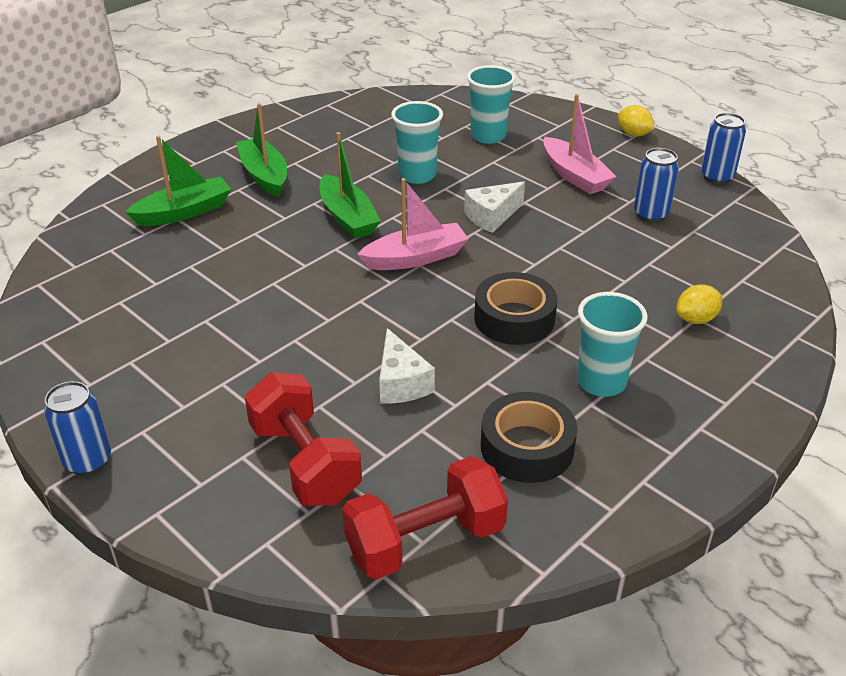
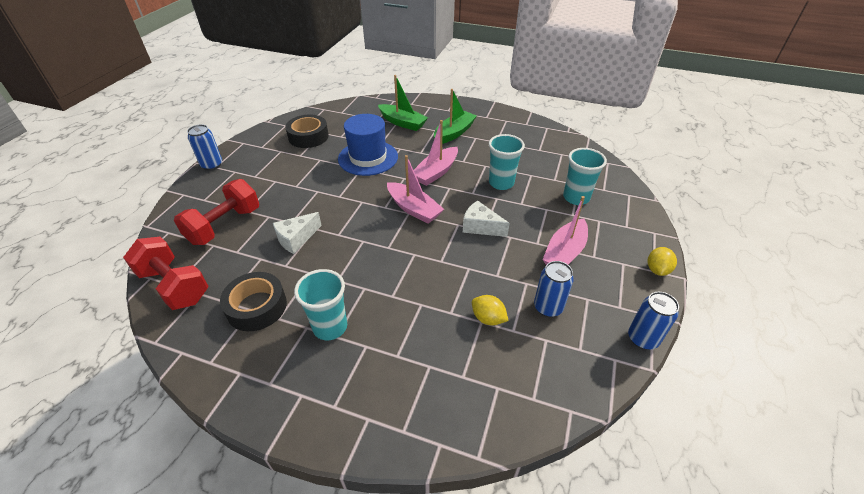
camera: 65 degrees right, 5 degrees up
(250, 269) = (368, 158): none -> blue hat
(347, 217) = (436, 172): green boat -> pink boat
(514, 318) = (377, 267): black tape -> black tape (308, 137)
(696, 319) = (426, 366): yellow lemon -> yellow lemon (488, 318)

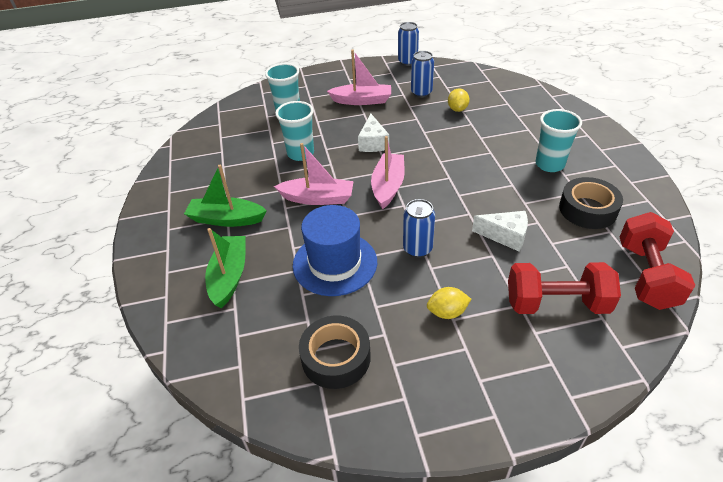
camera: 120 degrees left, 0 degrees up
(212, 165) = (496, 424): blue can -> blue can (417, 249)
(657, 270) = (342, 68): yellow lemon -> yellow lemon (447, 312)

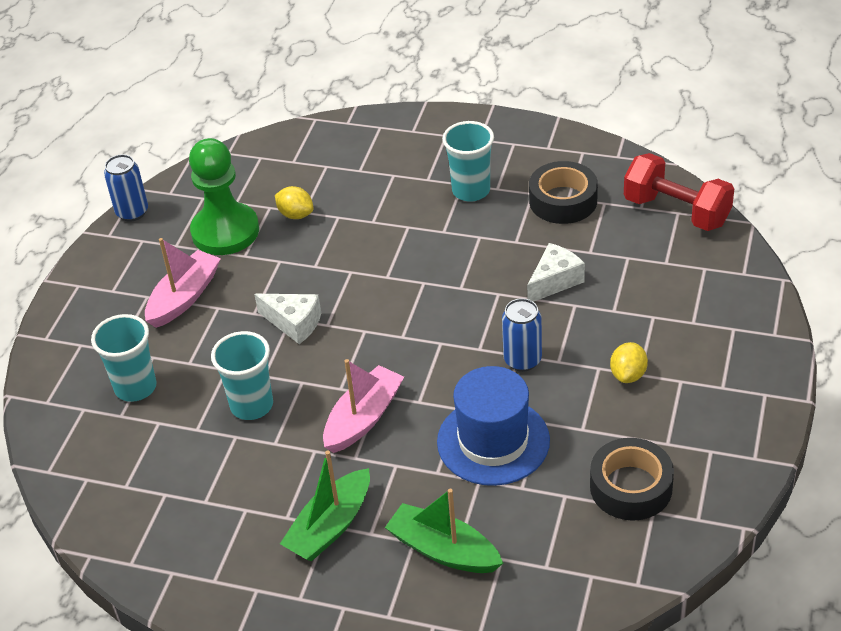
camera: 60 degrees left, 0 degrees up
(388, 186) = (395, 343): pink boat -> none
(421, 93) = (225, 231): blue can -> green pawn
(556, 304) = (669, 290): red dumbbell -> none

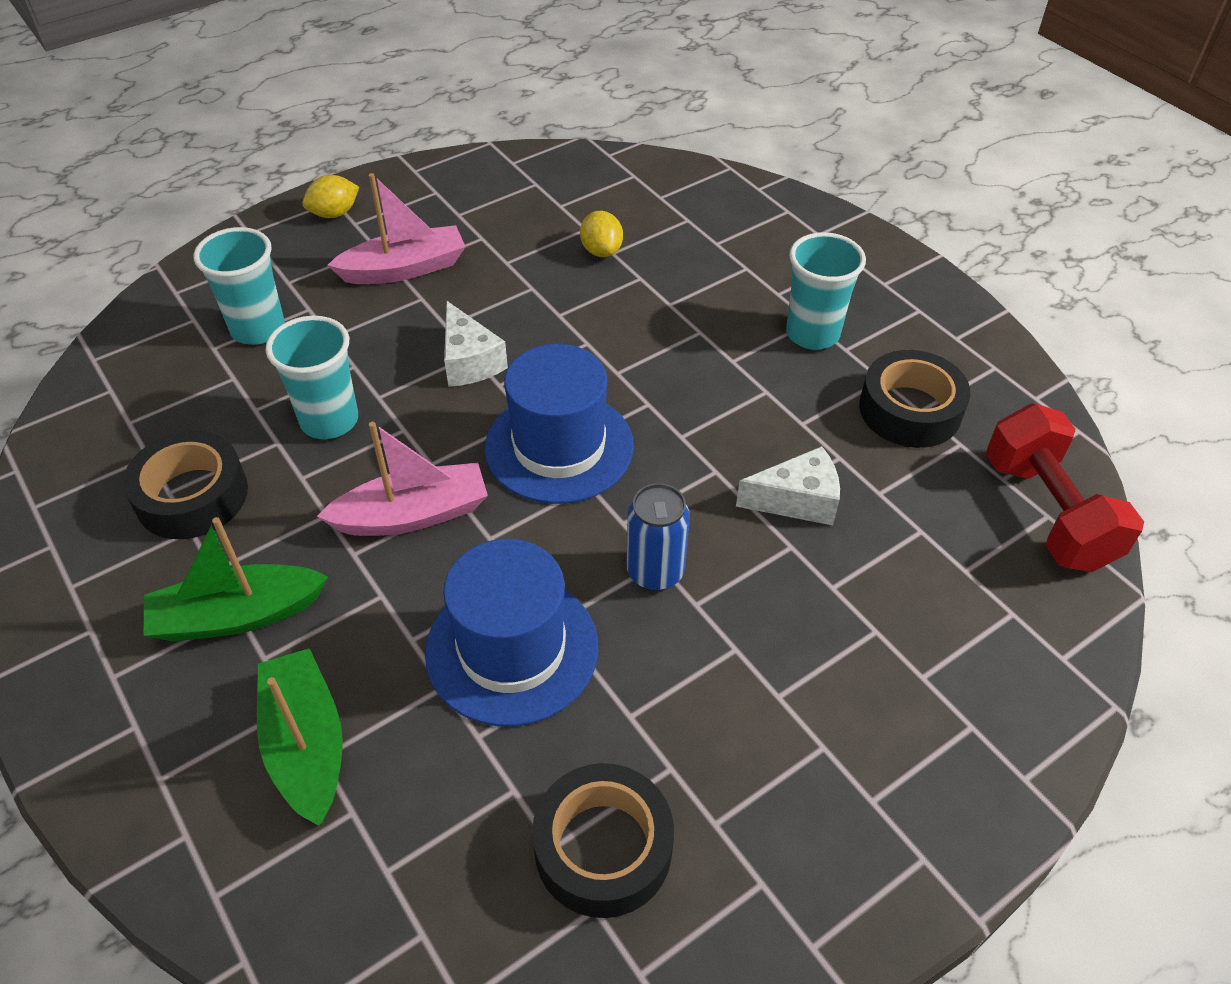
camera: 35 degrees right, 5 degrees up
(132, 212) = (459, 161): blue can -> none
(222, 494) = (192, 496): none -> black tape
(225, 231) = (516, 228): green pawn -> none
(401, 334) = (559, 446): none -> blue hat
(628, 375) = (762, 686): yellow lemon -> yellow lemon (334, 213)

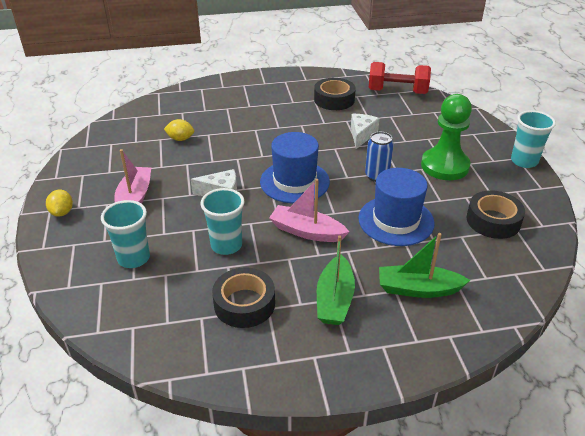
camera: 65 degrees left, 10 degrees down
(413, 515) = (307, 231): pink boat -> pink boat turned 75 degrees counterclockwise
(775, 693) = (444, 166): none -> green pawn
(812, 334) = (279, 106): turquoise cup -> turquoise cup (524, 161)

